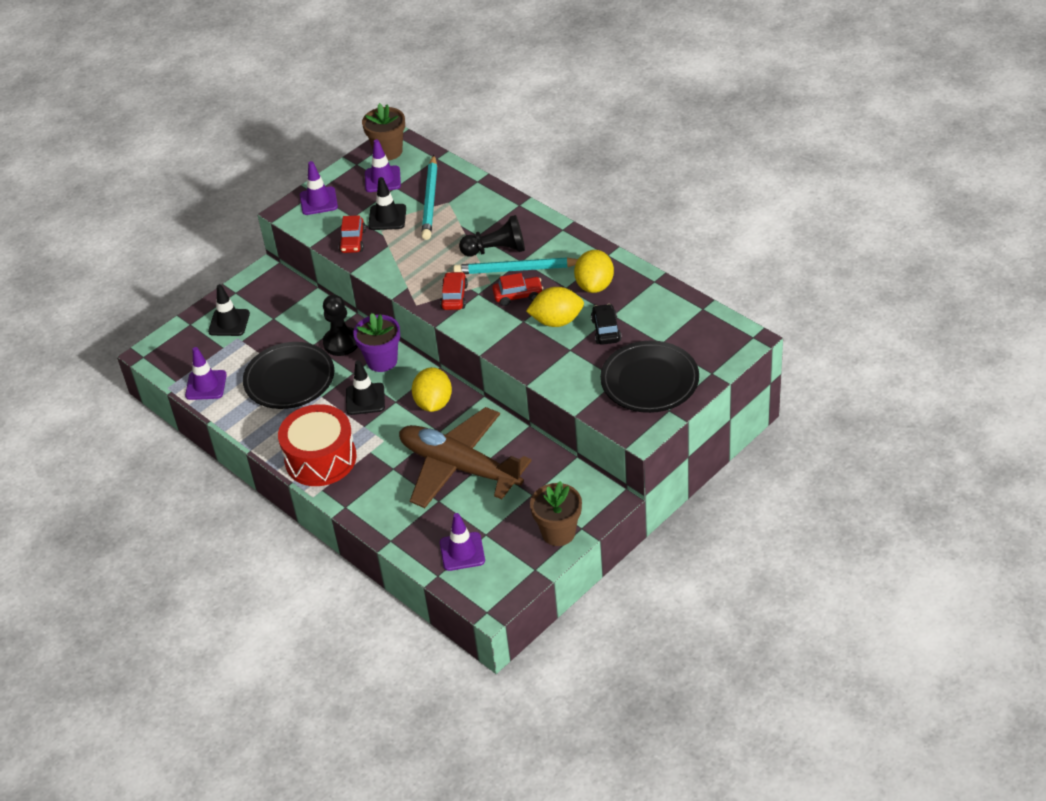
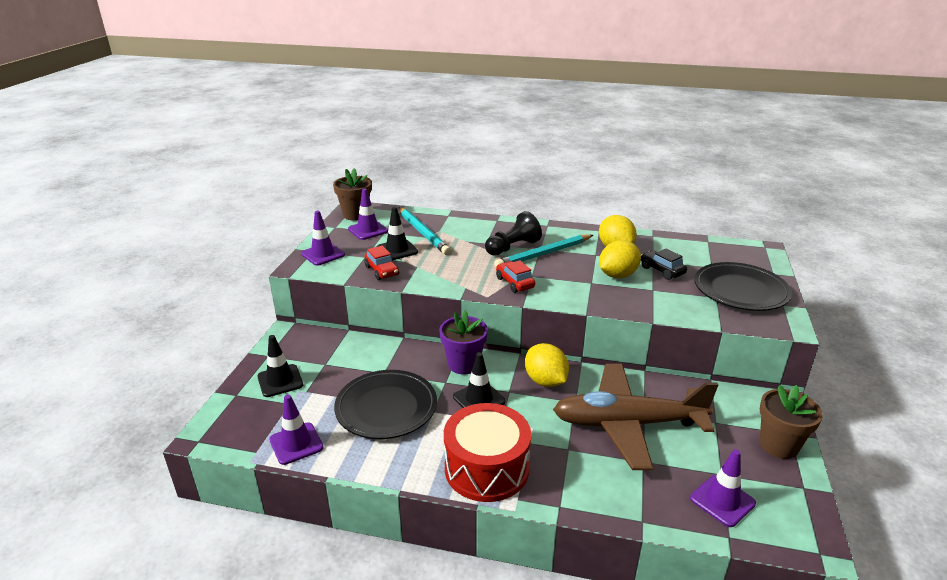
camera: 35 degrees left, 15 degrees down
(341, 343) = (411, 362): black pawn -> none
(518, 295) = (566, 268): red car -> none

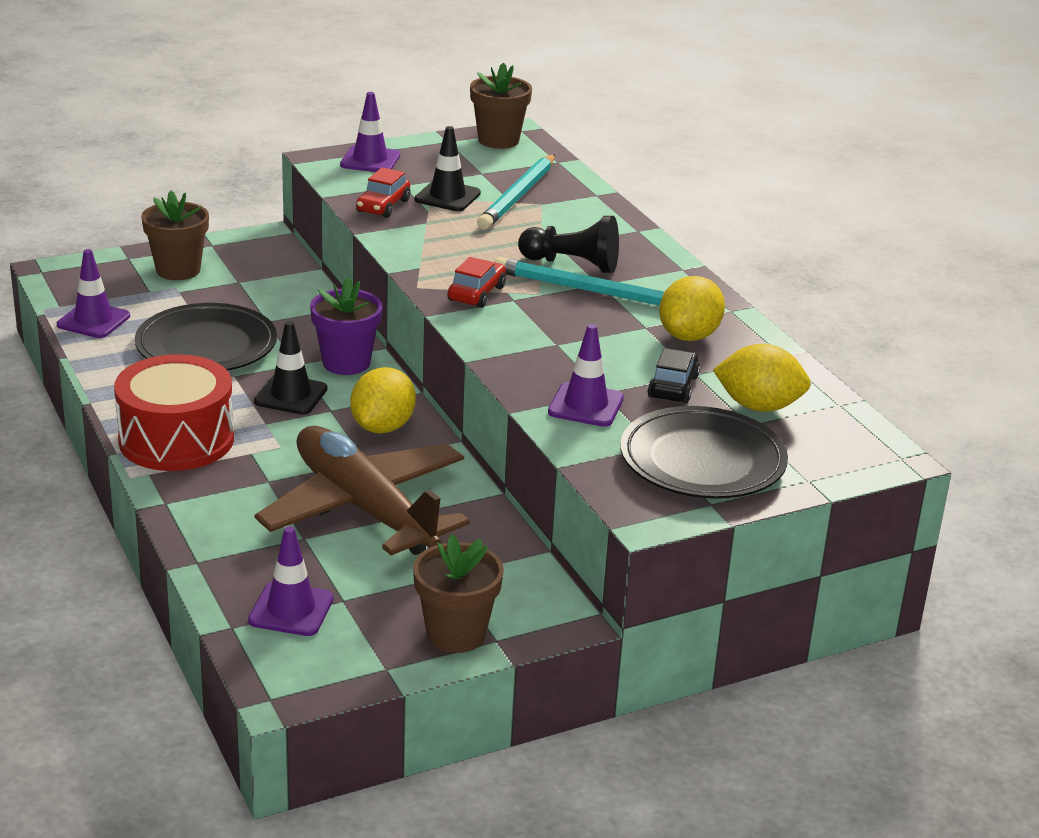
camera: 50 degrees right, 0 degrees up
(280, 381) = (178, 270): black traffic cone -> brown flower pot
(368, 230) = (470, 162): purple traffic cone -> purple traffic cone (586, 405)
(617, 275) = (605, 357): yellow lemon -> yellow lemon (759, 406)

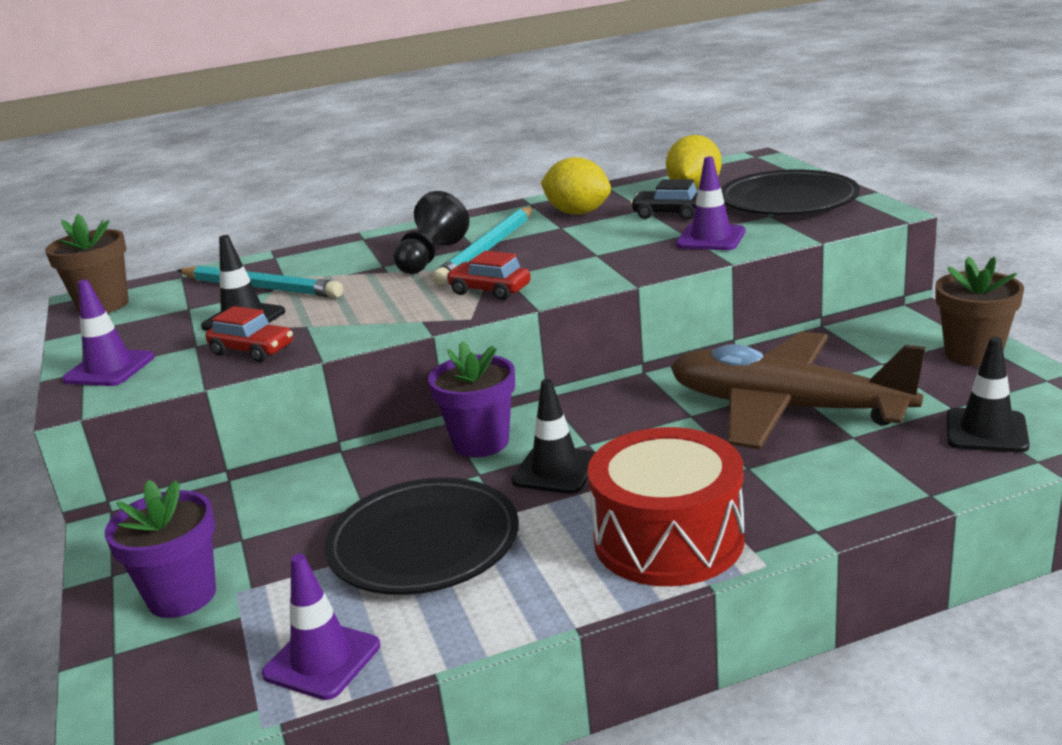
camera: 80 degrees left, 5 degrees down
(178, 270) = (182, 596): brown flower pot -> purple flower pot
(291, 610) = (986, 431): purple traffic cone -> black traffic cone
(364, 508) = (786, 409): brown plane -> brown plane turned 60 degrees clockwise
(382, 427) = (623, 411): yellow lemon -> none

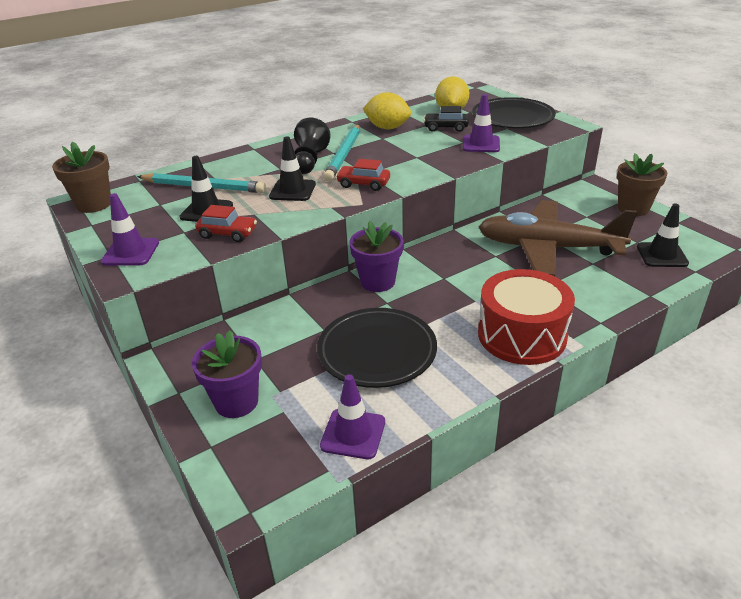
camera: 15 degrees left, 10 degrees up
(555, 470) = (433, 297): black traffic cone -> black traffic cone (292, 190)

